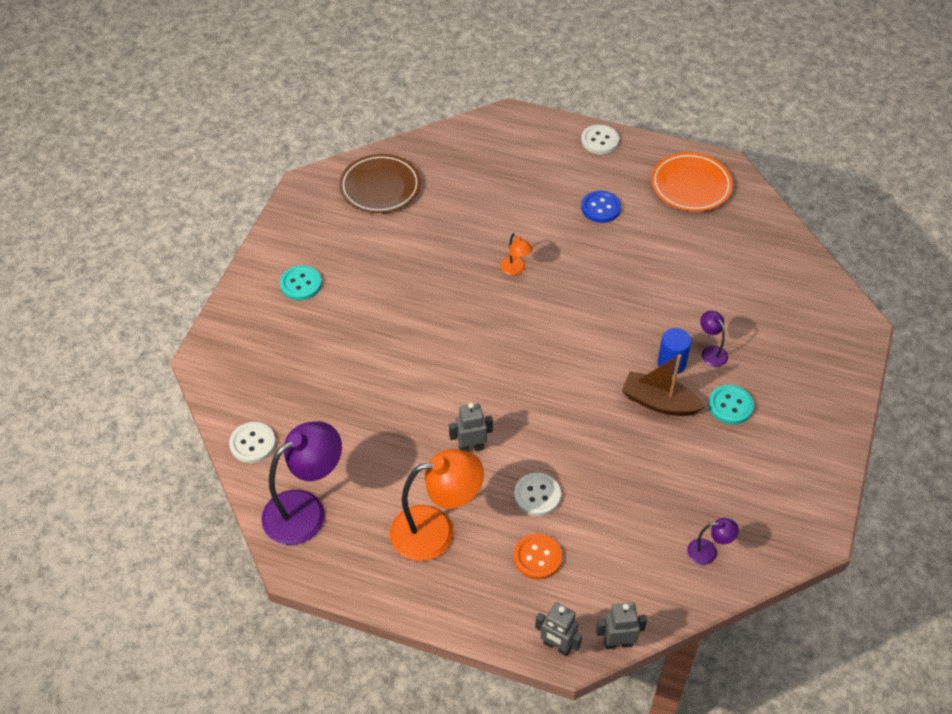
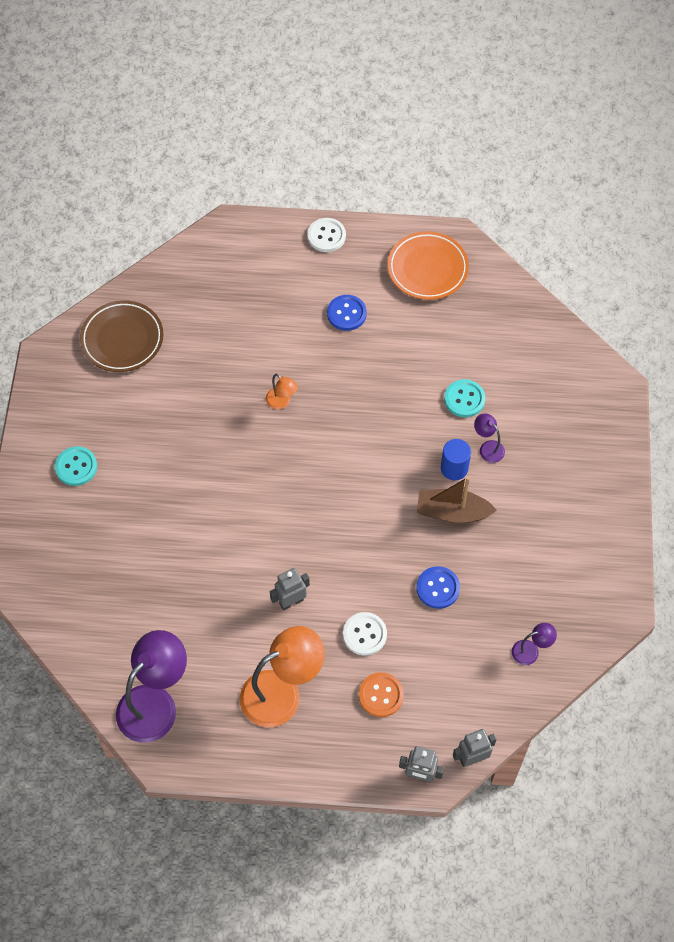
camera: 15 degrees left, 10 degrees up
(252, 443) = (83, 648): white button -> none
(625, 469) = (438, 588): none -> blue button
(730, 405) = (518, 499): turquoise button -> turquoise button (464, 399)

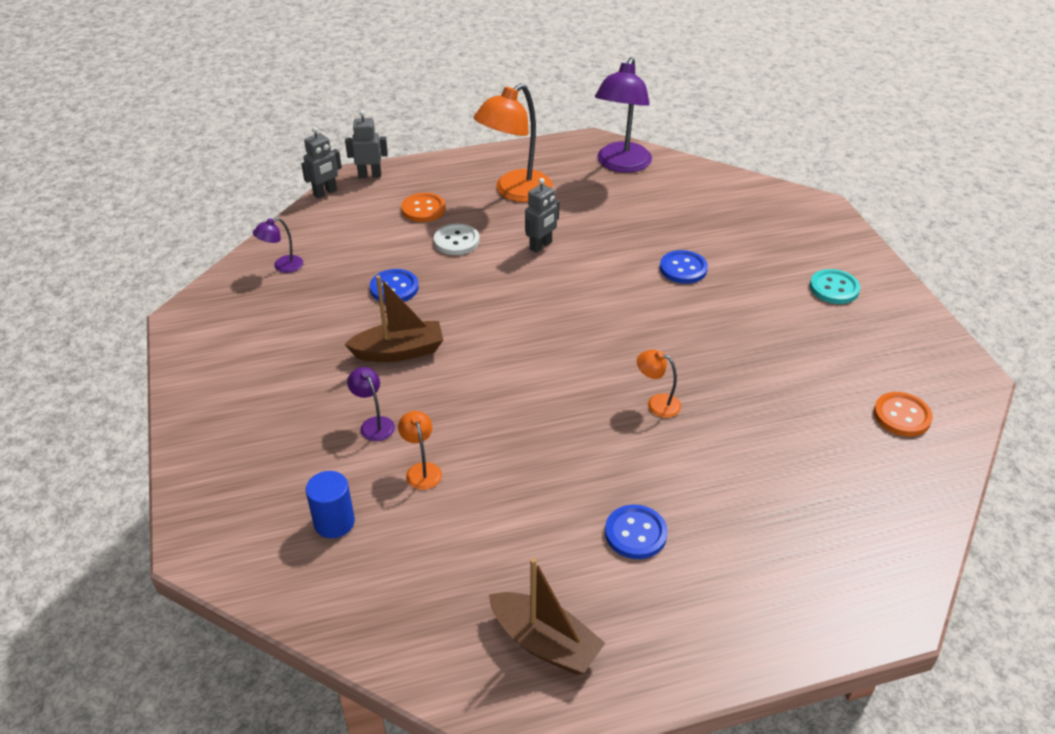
camera: 160 degrees right, 20 degrees down
(122, 339) = (902, 416): brown plate -> orange button
(183, 530) = (683, 268): none -> blue button
(326, 236) = (735, 647): white button -> none
(427, 269) = (545, 643): orange plate -> brown boat
(454, 468) = (411, 392): blue cylinder -> blue cylinder (334, 522)
(464, 399) = (422, 470): turquoise button -> orange lamp
(488, 448) = (374, 424): purple lamp -> purple lamp turned 150 degrees counterclockwise

